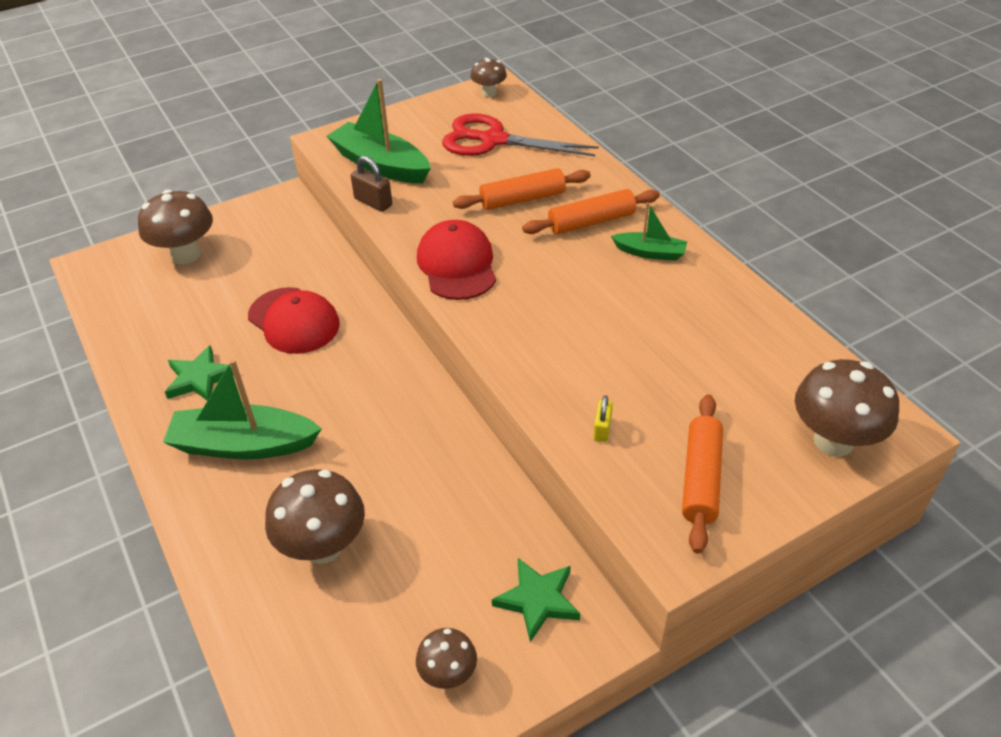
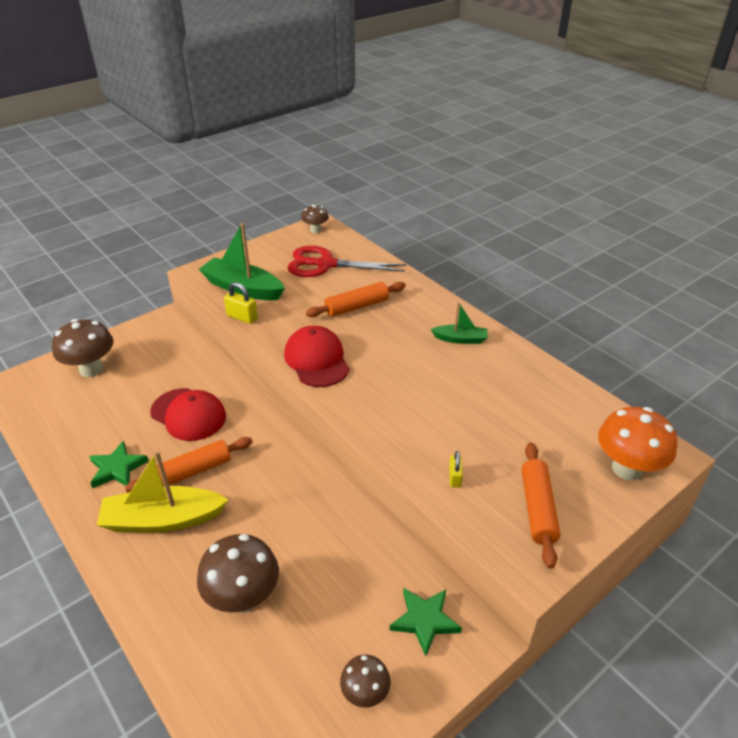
camera: 10 degrees left, 5 degrees down
(244, 445) = (163, 519): green boat -> yellow boat
(373, 202) = (242, 317): brown padlock -> yellow padlock
(591, 222) = (412, 320): orange rolling pin -> orange rolling pin (192, 471)
(833, 441) = (626, 468): brown mushroom -> orange mushroom

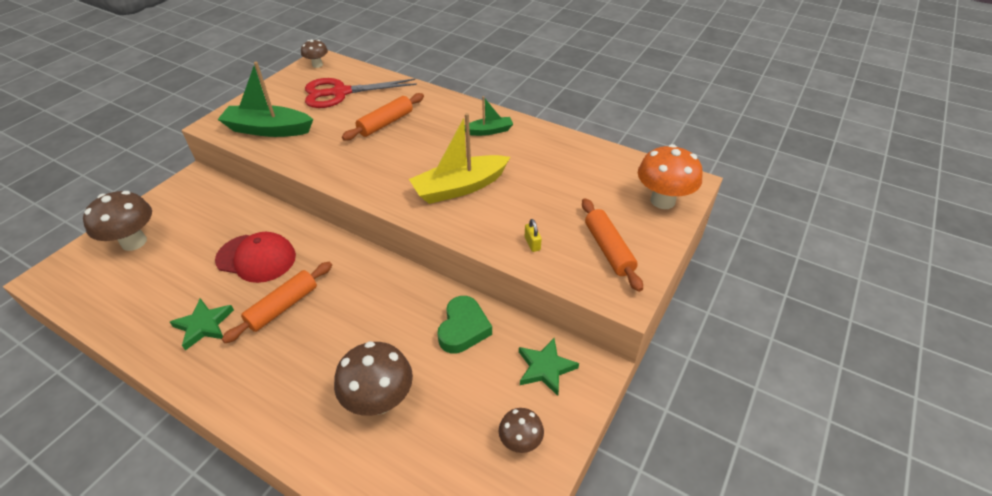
camera: 20 degrees left, 5 degrees up
(163, 519) = (272, 357): yellow boat -> yellow boat (460, 187)
(242, 317) = (279, 155): yellow padlock -> none
(317, 360) = (368, 177): red cap -> none
(356, 548) = (463, 328): none -> green heart

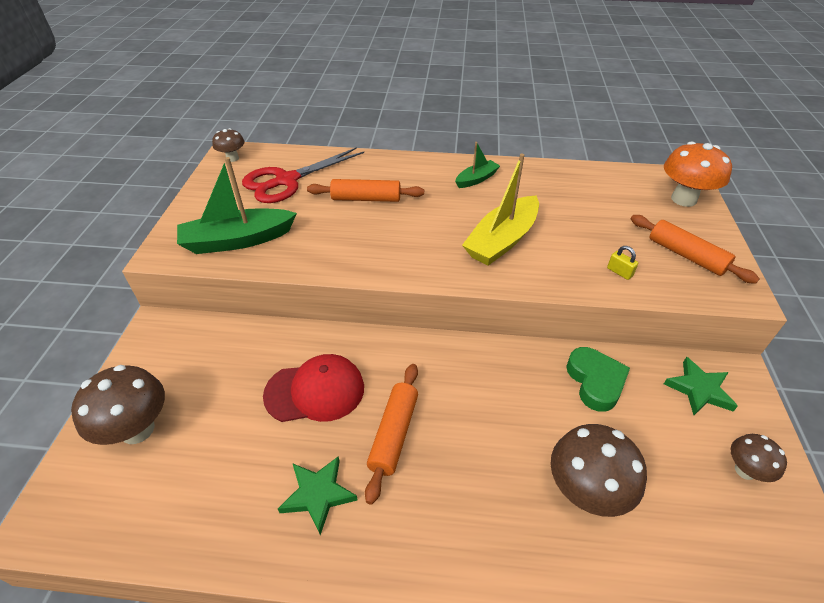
camera: 25 degrees left, 0 degrees up
(385, 123) = (366, 199): orange rolling pin -> orange rolling pin turned 75 degrees clockwise

